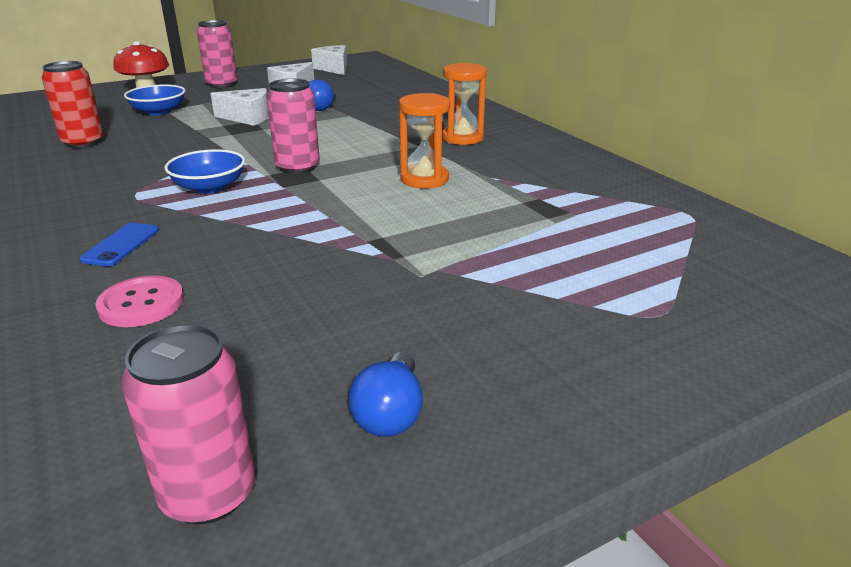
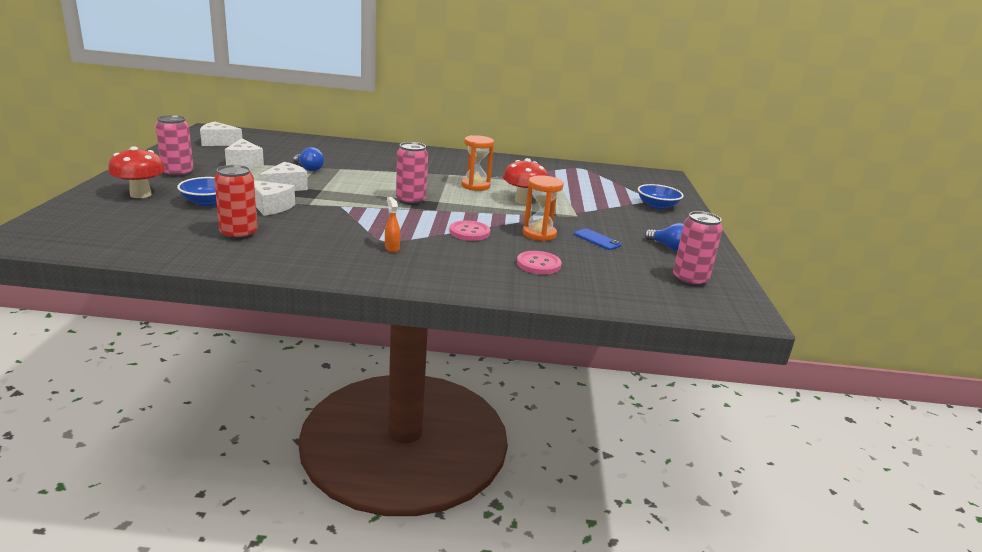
camera: 60 degrees left, 5 degrees down
(111, 205) = (392, 248): none -> orange spray bottle
(121, 245) = (459, 256): blue phone -> blue phone (597, 240)
(178, 130) = (270, 207): none -> white cheese
(209, 187) = (405, 223): blue bowl -> blue bowl (657, 206)
(224, 225) = (469, 232): none -> pink button
(418, 220) = (523, 201): none -> red mushroom
(462, 138) = (431, 163): orange hourglass -> orange hourglass (539, 234)

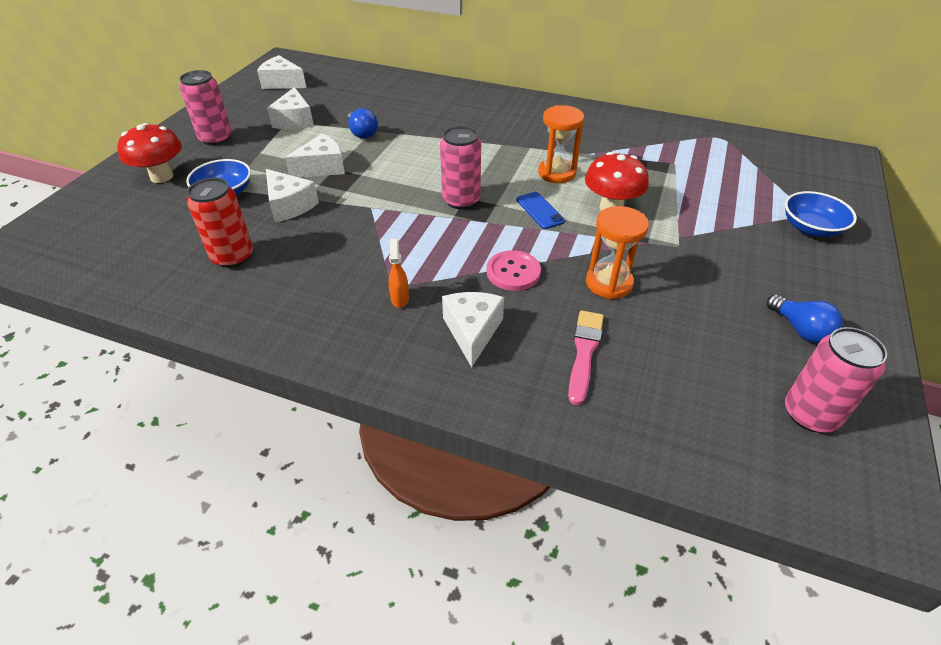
camera: 20 degrees right, 20 degrees up
(455, 260) = (472, 332): none -> white cheese
(538, 264) = (584, 352): pink button -> pink brush
(597, 240) = (690, 302): blue phone -> blue phone (540, 210)

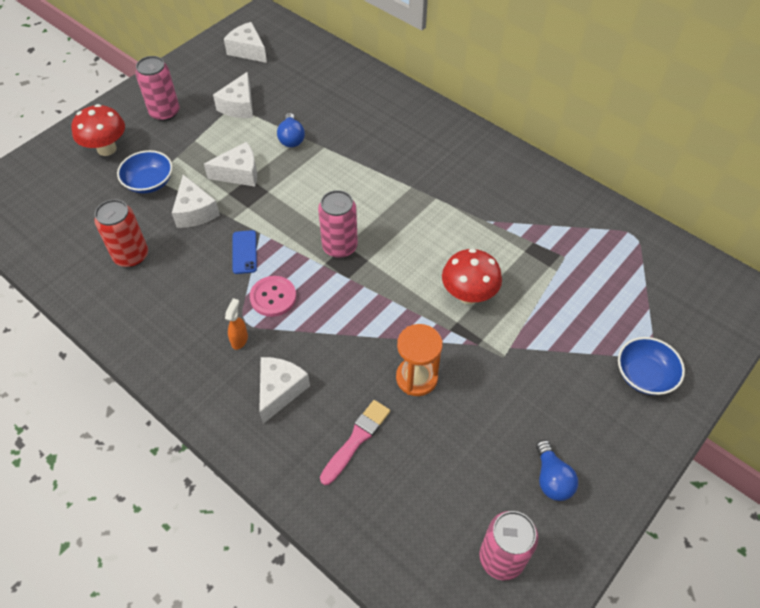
camera: 20 degrees right, 10 degrees up
(513, 272) = (343, 341): pink button -> pink button (273, 297)
(540, 210) = (402, 279): blue phone -> blue phone (244, 252)
(556, 173) = (443, 238): orange hourglass -> none

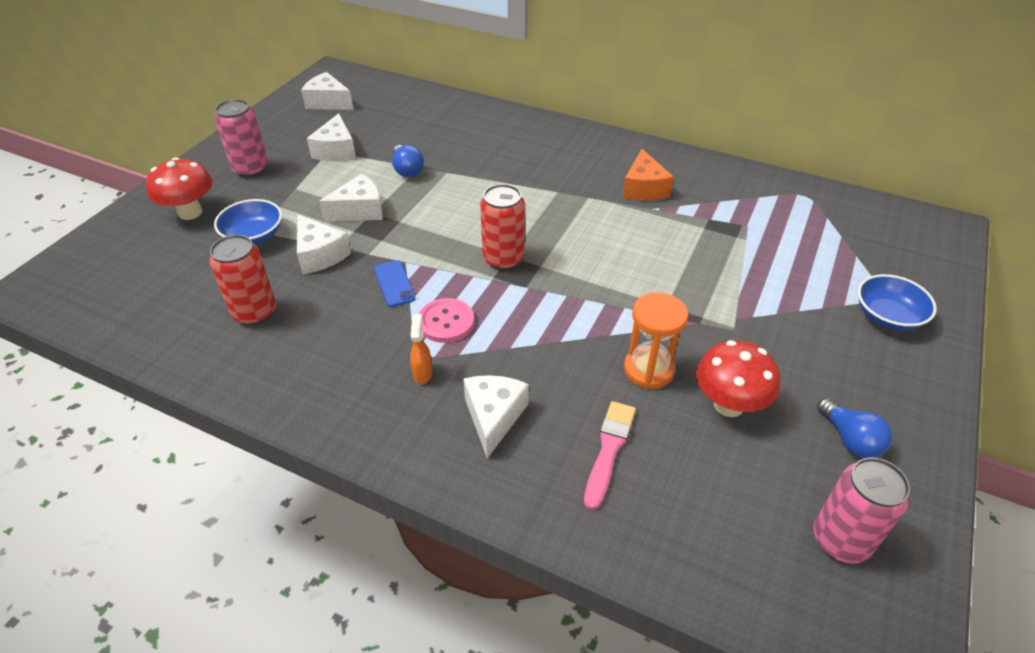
camera: 15 degrees left, 10 degrees down
(340, 247) = (503, 259): pink can -> red can
(468, 295) = (666, 278): red mushroom -> red mushroom (728, 405)
(489, 198) = (644, 188): none -> orange cheese

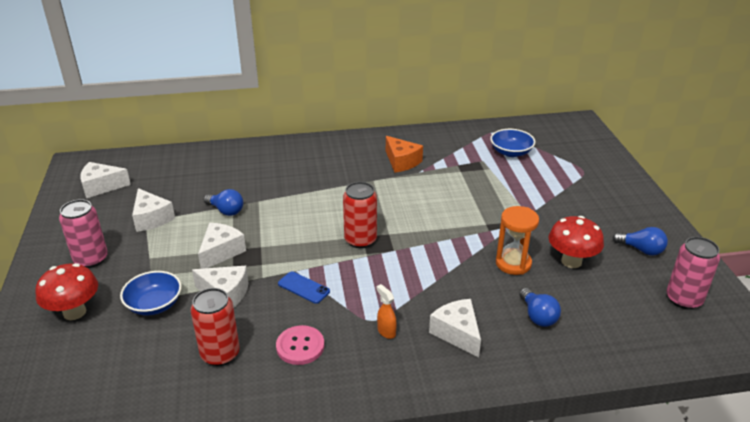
camera: 35 degrees left, 10 degrees down
(446, 322) = (366, 294): pink button -> pink button (300, 346)
(609, 449) = (538, 316): pink brush -> blue light bulb
(887, 316) = (598, 180): blue bowl -> blue bowl (511, 152)

